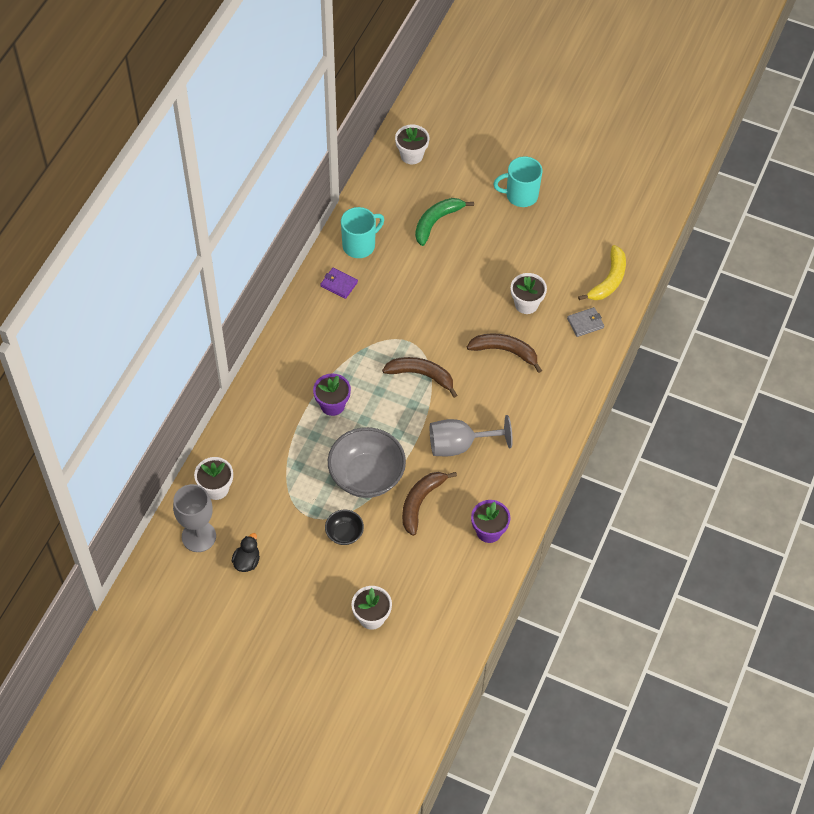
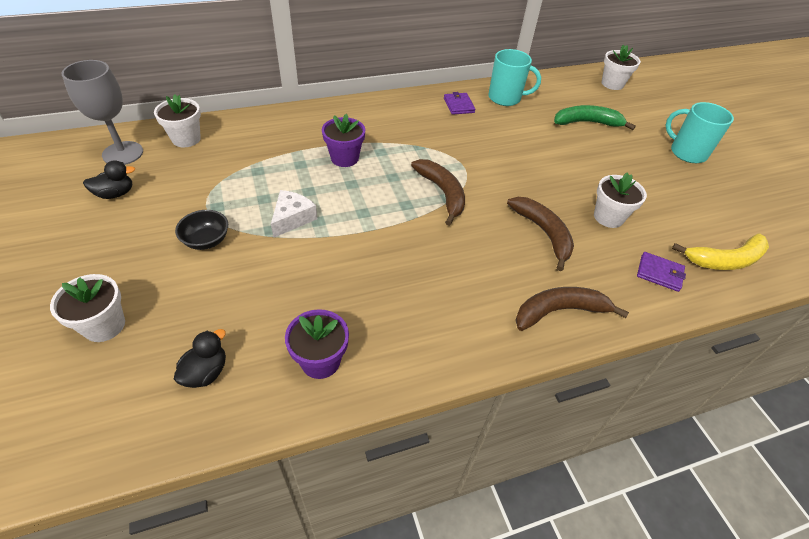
camera: 45 degrees right, 10 degrees down
(366, 475) = (292, 218): grey bowl -> white cheese
(420, 502) = (300, 276): brown banana -> brown banana (559, 311)
(449, 586) = (206, 372): none -> black duck
(460, 445) = (402, 264): grey goblet -> none
(585, 323) = (659, 273): grey wallet -> purple wallet

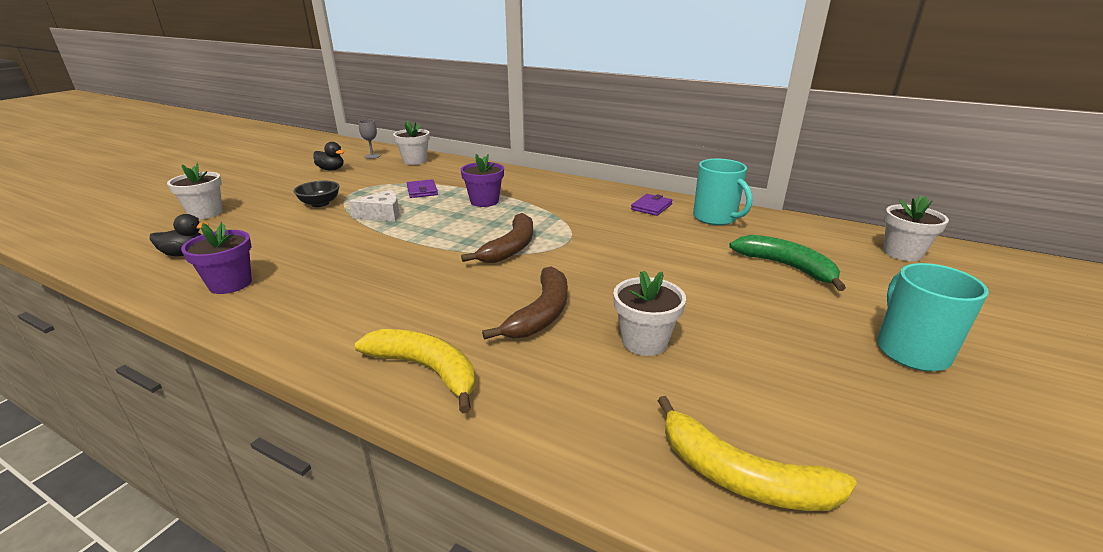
camera: 50 degrees right, 20 degrees down
(123, 153) = (372, 156): grey goblet -> grey goblet, size x0.50
(559, 311) = (426, 370): brown banana -> yellow banana
(659, 273) = (604, 420): purple wallet -> purple wallet (422, 191)

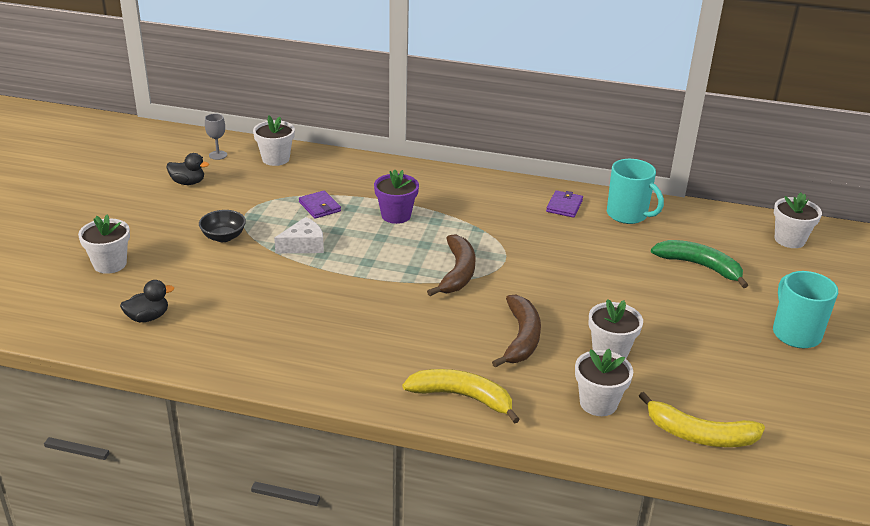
camera: 15 degrees left, 5 degrees up
(230, 284) = (230, 344): purple flower pot -> none
(600, 403) = (598, 403): none -> white flower pot

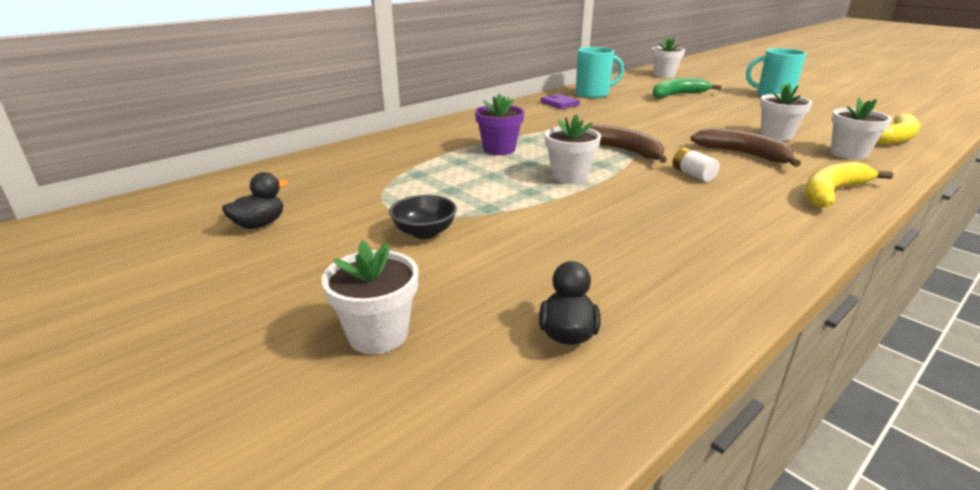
camera: 55 degrees left, 5 degrees down
(218, 155) = (233, 194): grey goblet -> none
(275, 159) = (304, 170): white flower pot -> white flower pot (569, 176)
(303, 245) = (501, 196): white cheese -> none
(320, 207) = (435, 172): purple wallet -> none
(433, 318) = (693, 175): none -> white battery

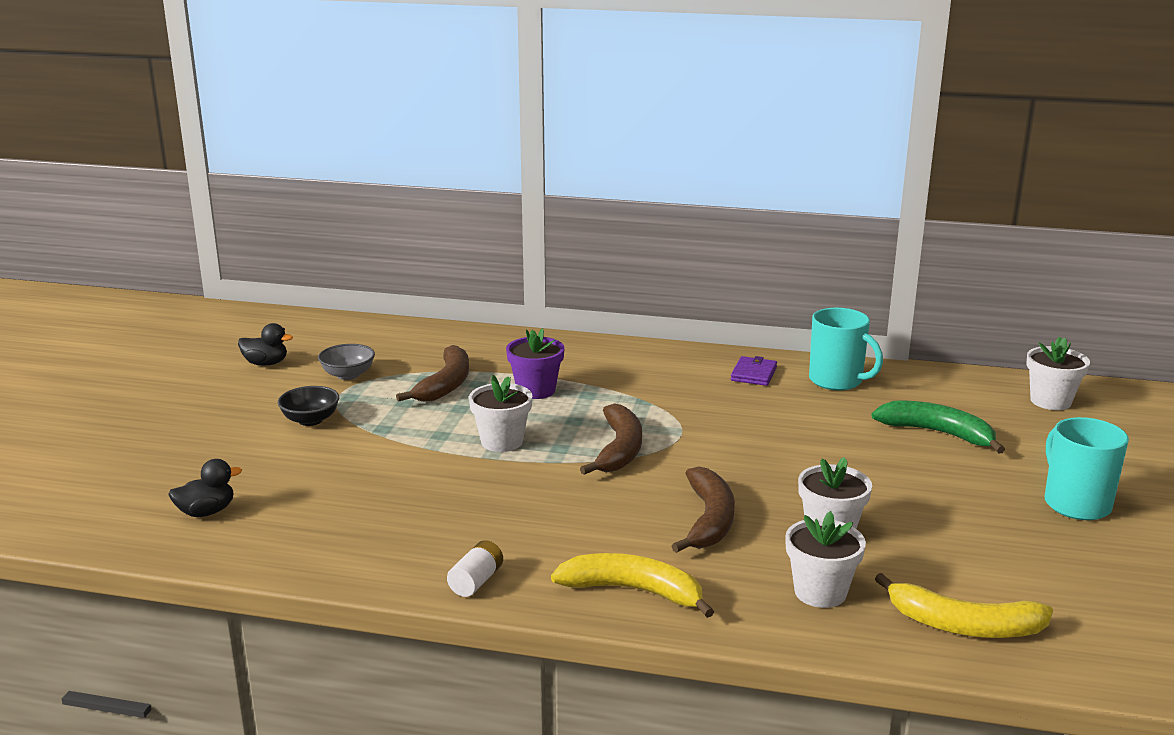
camera: 55 degrees right, 5 degrees down
(358, 197) = (348, 375): none -> grey bowl
(378, 334) = (159, 454): white flower pot -> none
(442, 170) = (446, 384): none -> brown banana
(693, 175) = (590, 502): white battery -> white battery (476, 581)

